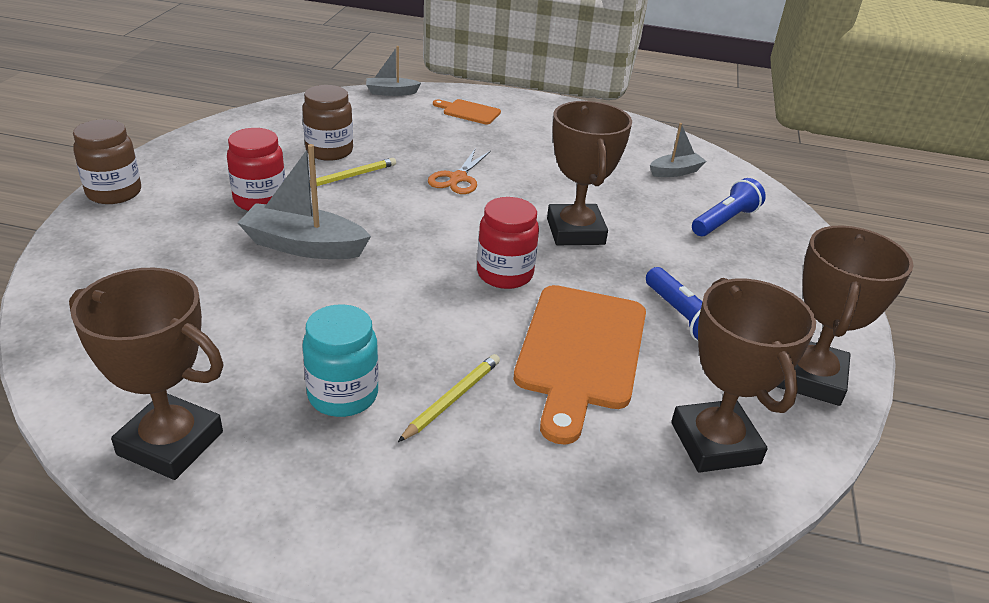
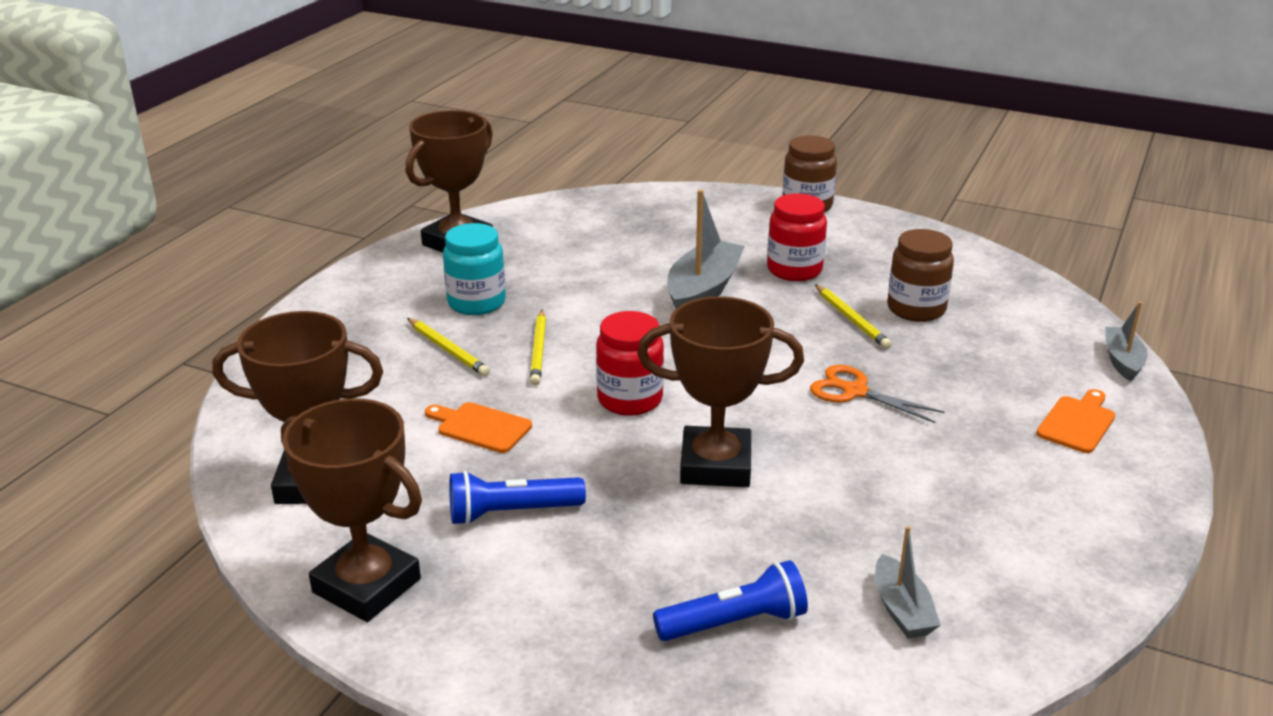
camera: 105 degrees right, 5 degrees down
(437, 334) = (539, 350): none -> yellow pencil
(580, 352) = (480, 427): orange cutting board -> orange cutting board, size x0.47
(724, 221) = (734, 622): blue flashlight -> blue flashlight turned 75 degrees counterclockwise

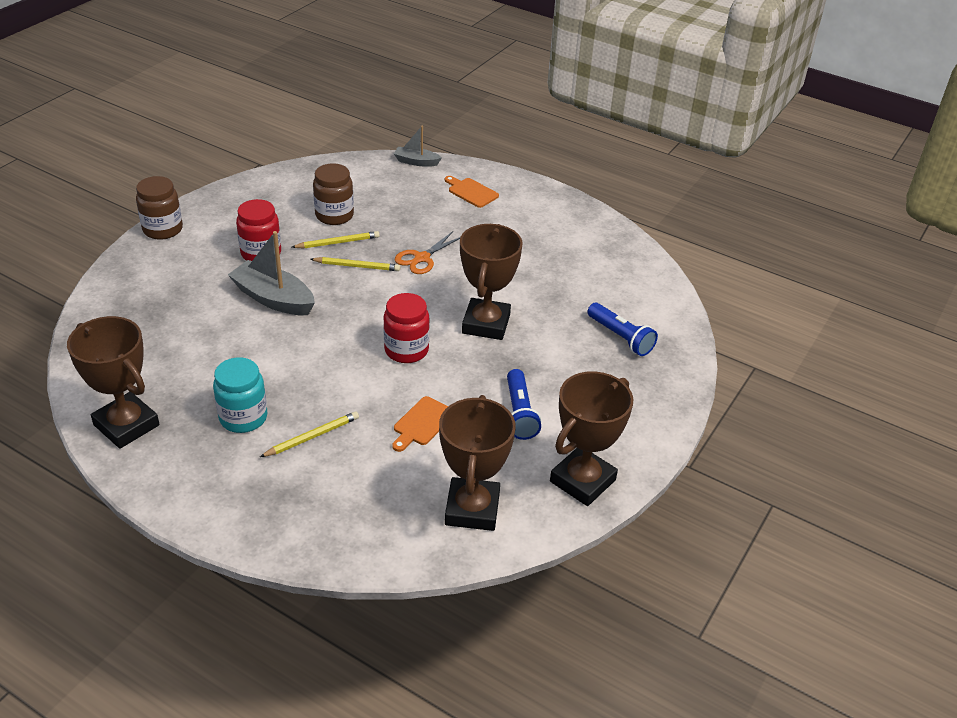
camera: 85 degrees left, 10 degrees up
(539, 350) = (329, 388): yellow pencil -> yellow pencil (357, 266)
(734, 622) = (620, 337): blue flashlight -> blue flashlight turned 150 degrees clockwise
(902, 610) = (613, 282): grey boat -> none

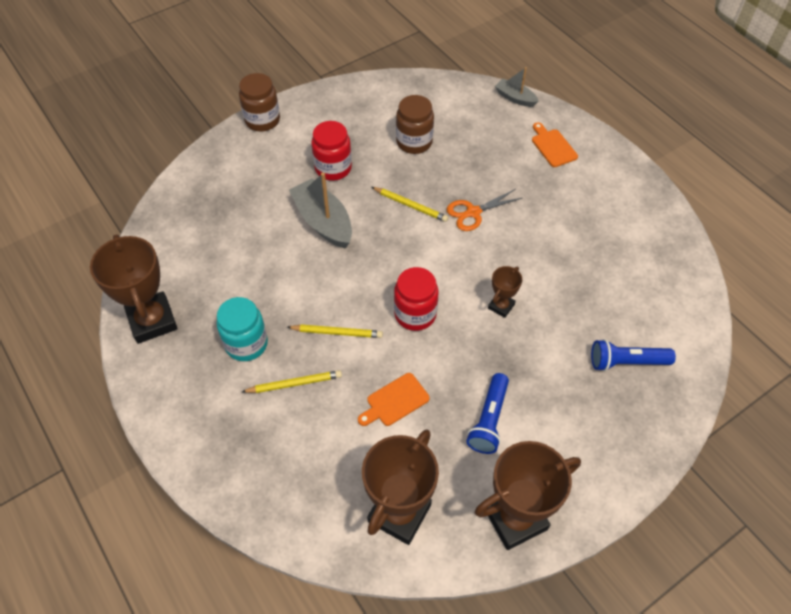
camera: 25 degrees right, 15 degrees up
(338, 242) = (404, 174): yellow pencil -> yellow pencil (337, 332)
(486, 324) = (501, 306): brown trophy -> brown trophy, size x0.50
(620, 337) = (626, 362): blue flashlight -> blue flashlight turned 105 degrees clockwise

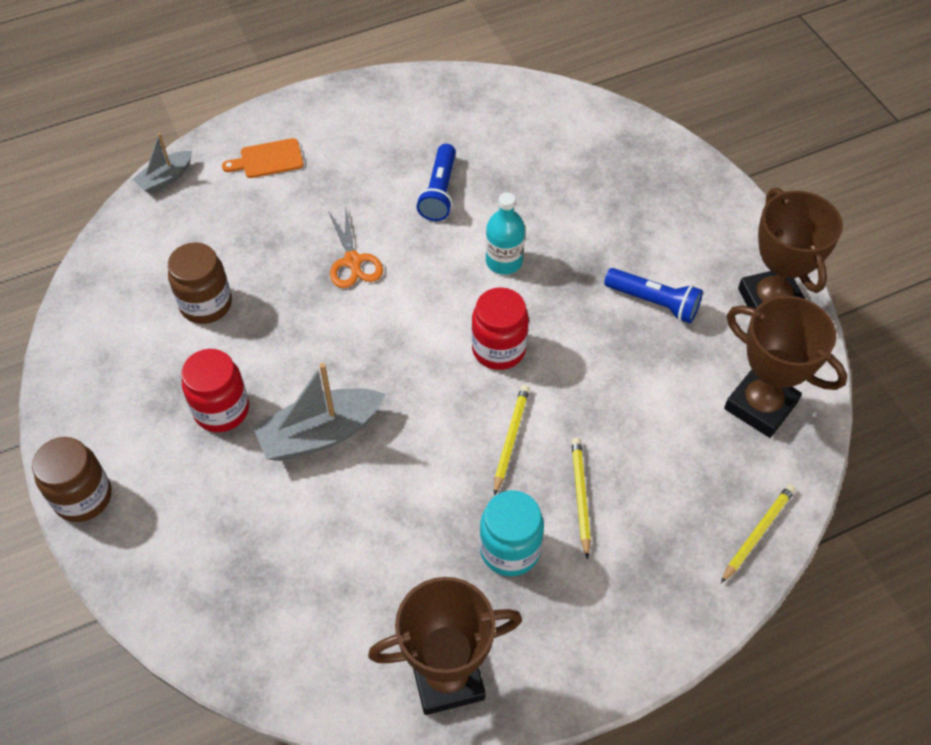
camera: 80 degrees left, 0 degrees up
(395, 401) = (619, 389): orange cutting board -> none
(410, 205) = (321, 327): yellow pencil -> yellow pencil (758, 533)
(501, 306) = (504, 261): brown trophy -> turquoise bottle
(626, 362) = (597, 168): blue flashlight -> blue flashlight (439, 192)

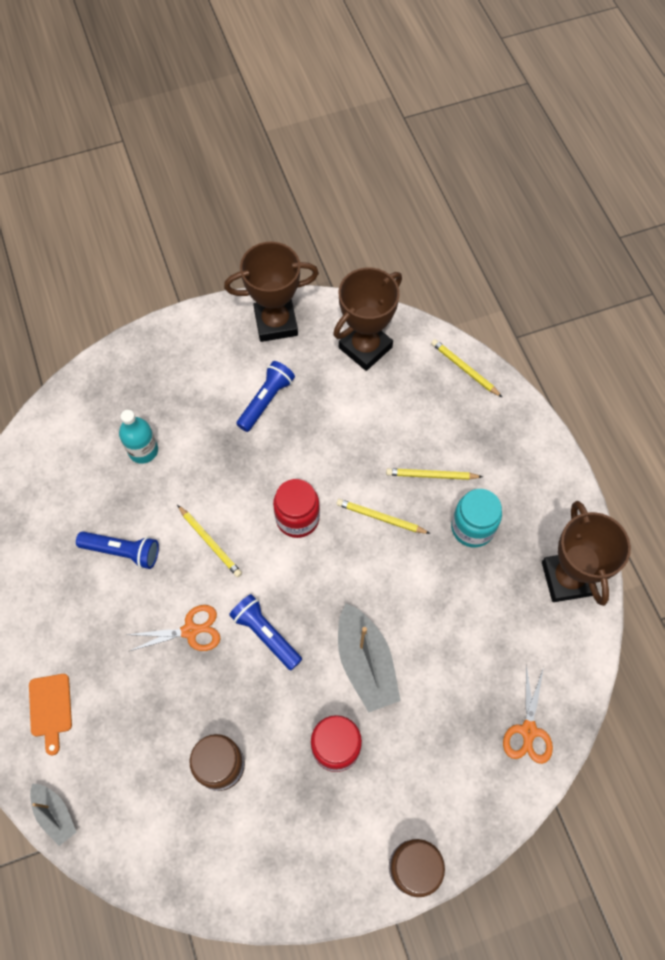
camera: 85 degrees left, 10 degrees up
(235, 625) = (528, 730): none -> orange scissors
(351, 331) = (266, 634): none -> blue flashlight
(458, 267) = (210, 542): none -> yellow pencil
(504, 261) = (209, 505): turquoise bottle -> turquoise bottle (143, 450)

